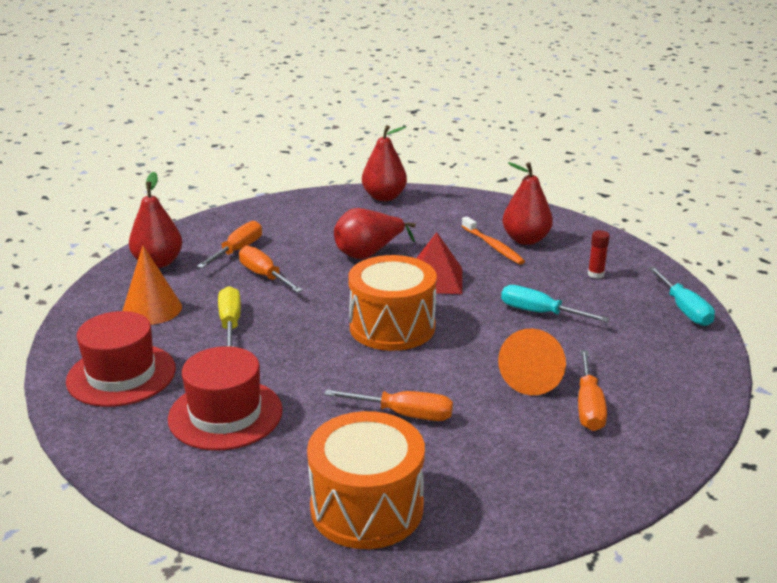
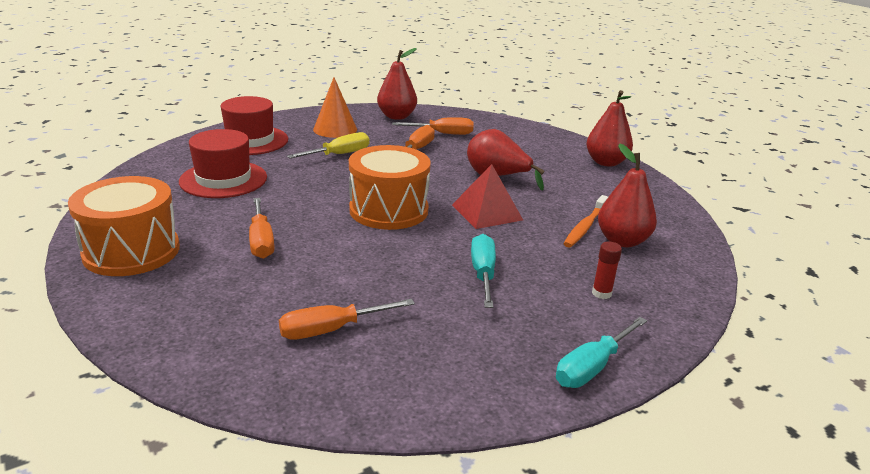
camera: 60 degrees right, 0 degrees up
(533, 377) = (362, 290): orange cone -> none

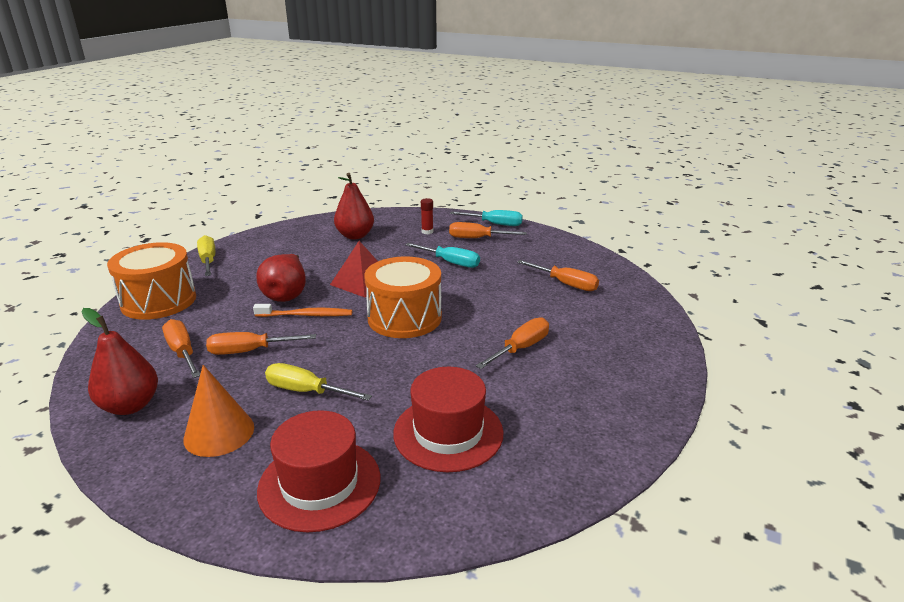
camera: 120 degrees left, 0 degrees up
(131, 251) = (617, 397): orange drum -> orange drum (159, 301)
(483, 274) = (450, 262): turquoise screwdriver -> turquoise screwdriver turned 120 degrees counterclockwise
(543, 325) = (477, 238): none -> orange screwdriver
(585, 227) = (347, 248): orange toothbrush -> orange toothbrush (306, 315)
(606, 162) = (208, 261): red pear -> yellow screwdriver

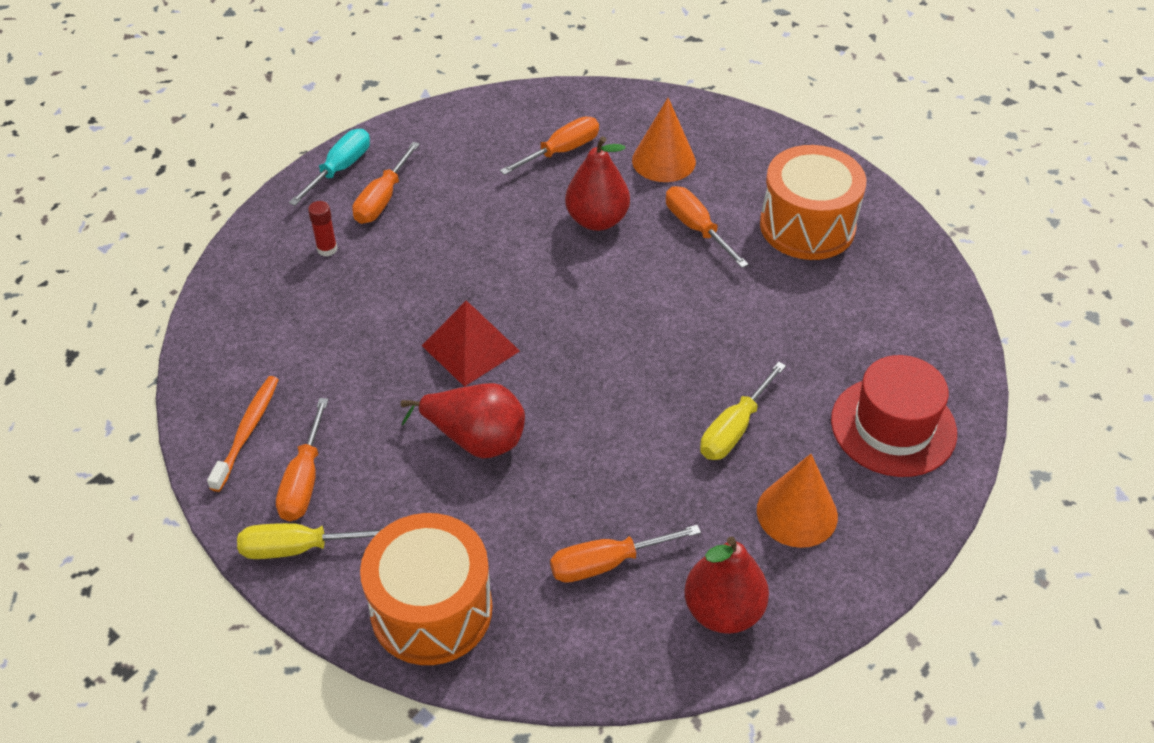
camera: 75 degrees left, 20 degrees up
(250, 351) = (626, 484): orange screwdriver -> orange screwdriver (304, 480)
(306, 315) = (549, 419): orange toothbrush -> orange toothbrush (247, 431)
(355, 236) = (295, 339): red pear -> red pear (597, 220)
(404, 318) = (593, 317): orange drum -> orange drum (807, 226)
(448, 432) = (833, 318): red hat -> none
(450, 262) = (450, 244): turquoise screwdriver -> none
(589, 324) = (663, 160): none -> orange cone

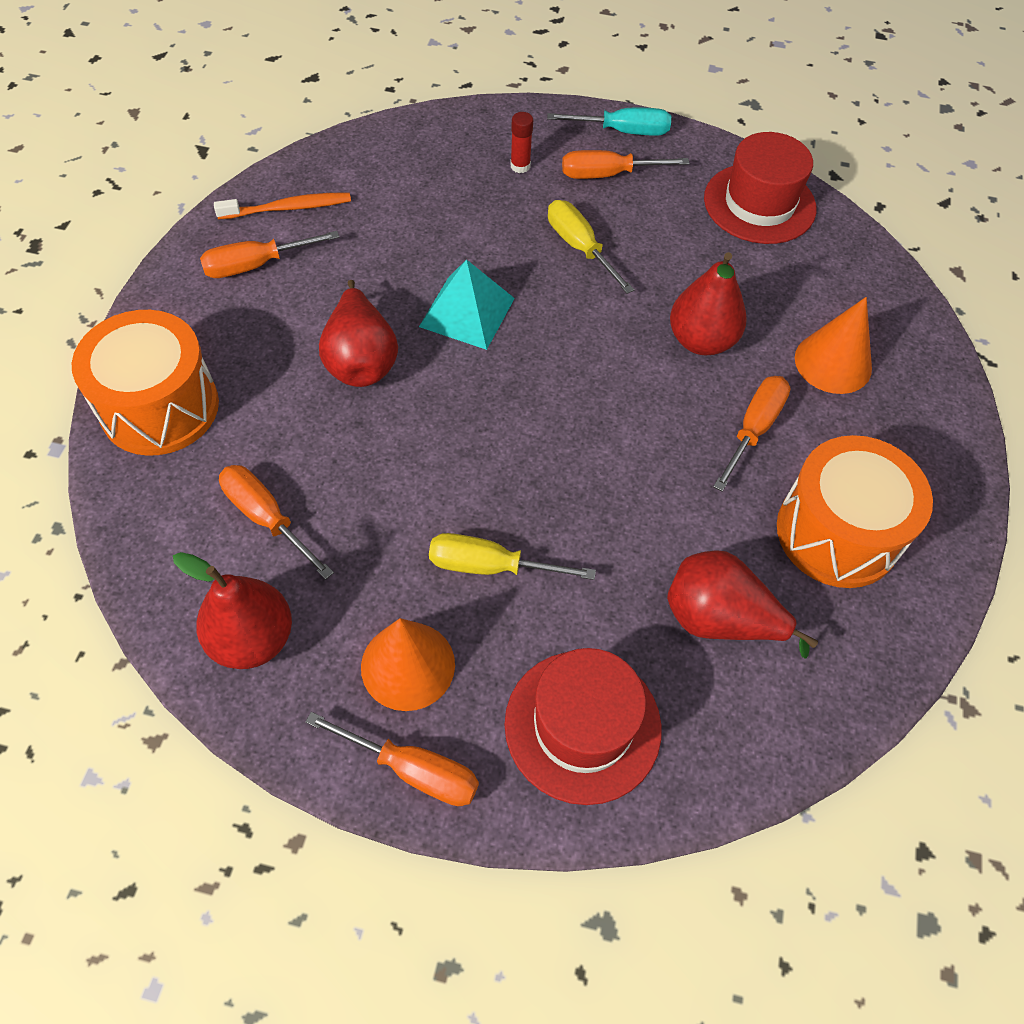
camera: 60 degrees right, 10 degrees up
(299, 548) = (185, 293): yellow screwdriver -> yellow screwdriver (580, 248)
(471, 348) = (467, 312): red pyramid -> turquoise pyramid
(483, 128) = (759, 203): none -> red hat
(561, 151) = (775, 274): orange screwdriver -> orange screwdriver (412, 769)
(845, 317) = (719, 620): none -> red pear

